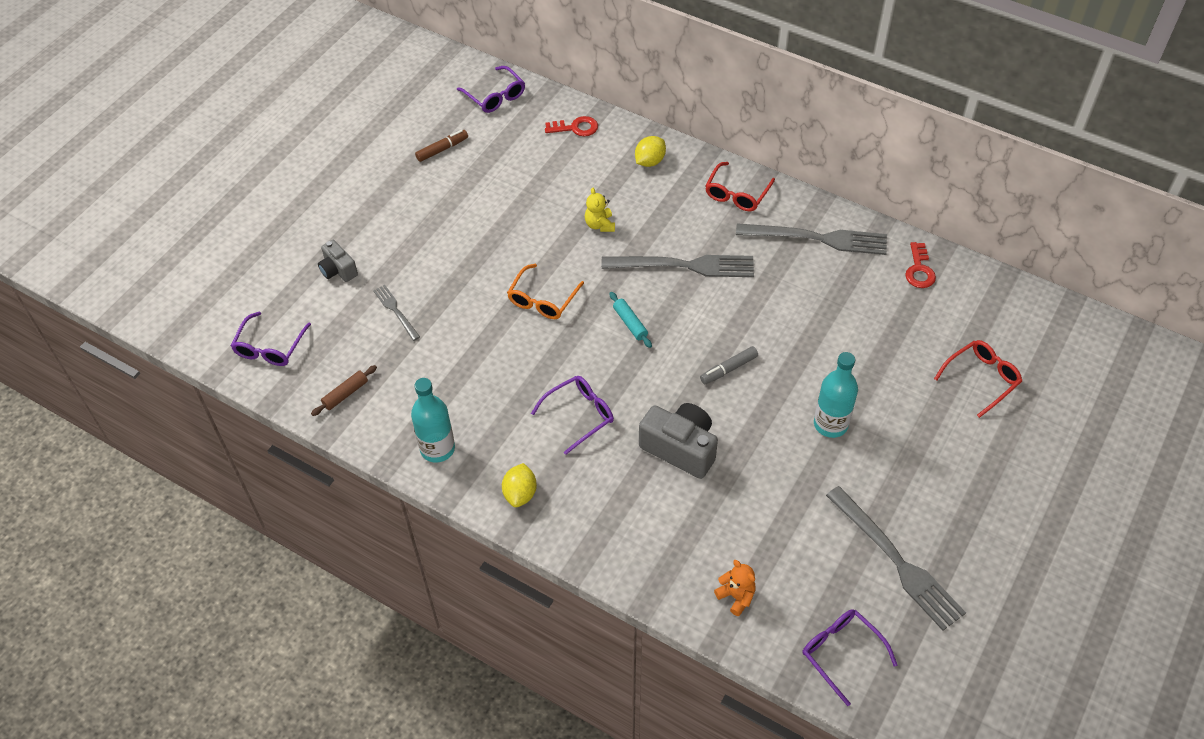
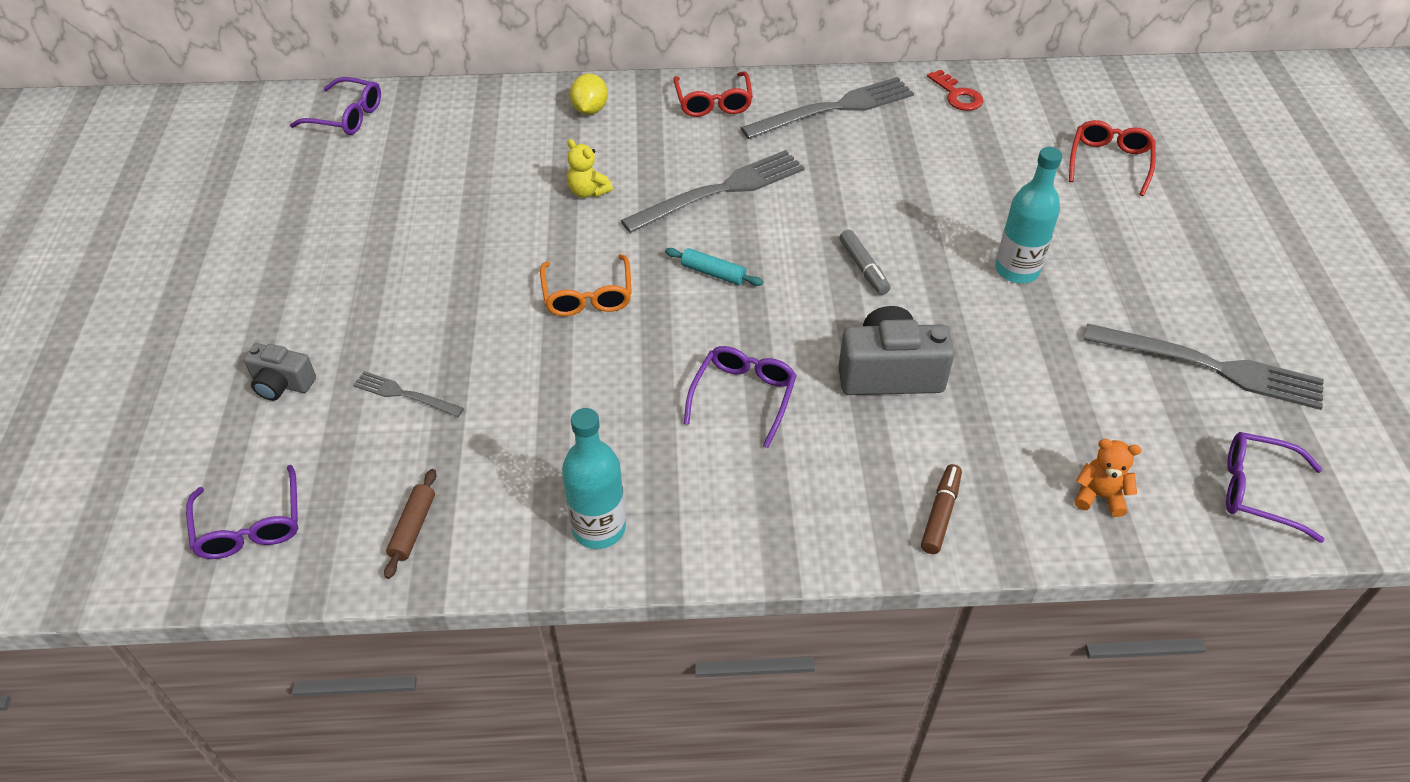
camera: 35 degrees left, 5 degrees down
(442, 149) = (321, 194): brown marker -> brown marker (940, 514)
(520, 493) = (752, 523): yellow lemon -> none
(576, 128) = (474, 110): red key -> none
(728, 369) = (863, 268): grey marker -> grey marker turned 45 degrees counterclockwise

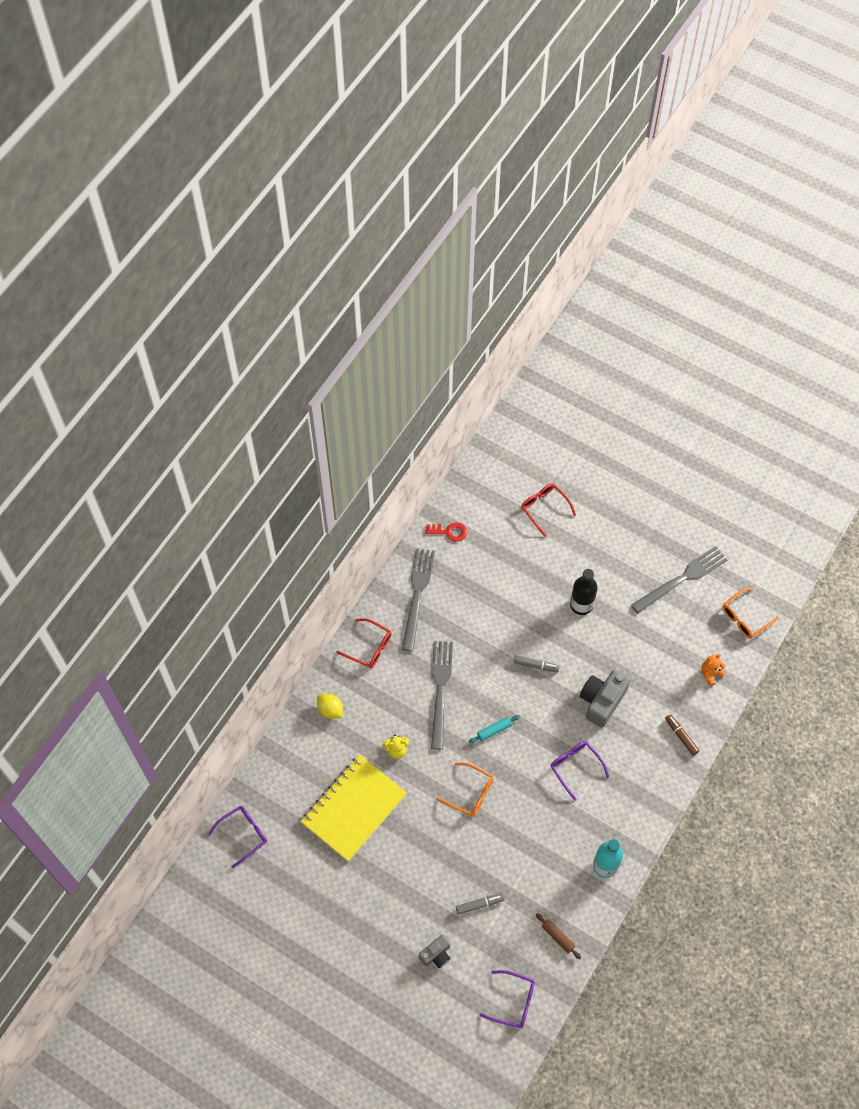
camera: 55 degrees left, 15 degrees up
(405, 394) = (479, 904): grey fork -> grey marker
(462, 192) = (354, 809): none -> yellow notebook
(1017, 270) = (581, 605): turquoise bottle -> black bottle
(1259, 491) = (745, 617): purple glasses -> orange glasses

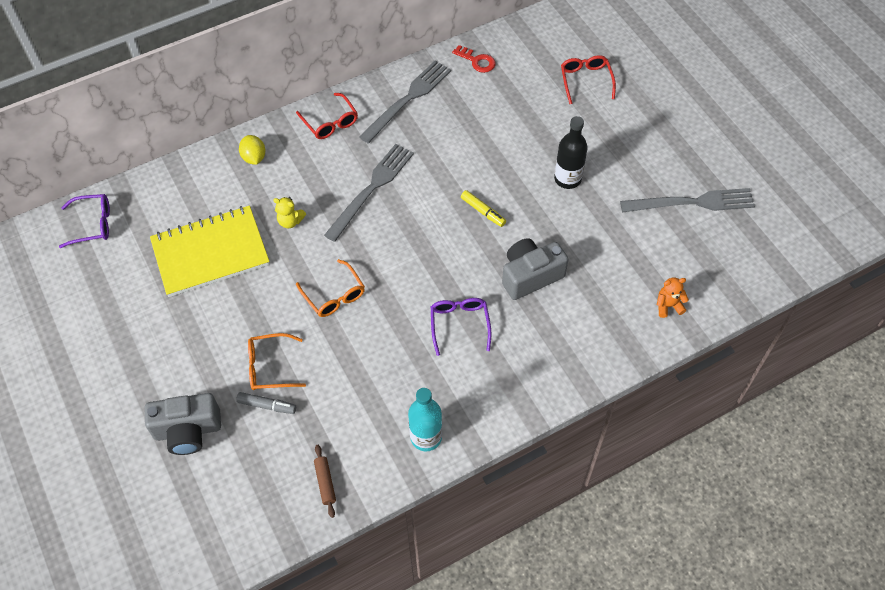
camera: 30 degrees right, 5 degrees down
(436, 954) = (188, 431): grey camera -> grey camera, size x1.72
(494, 730) = (399, 250): turquoise rolling pin -> none
(513, 1001) = (231, 522): purple glasses -> none
(535, 665) = (483, 211): grey marker -> yellow marker
(681, 736) = (596, 350): brown marker -> none
(745, 617) = (742, 269): orange glasses -> orange glasses (270, 367)

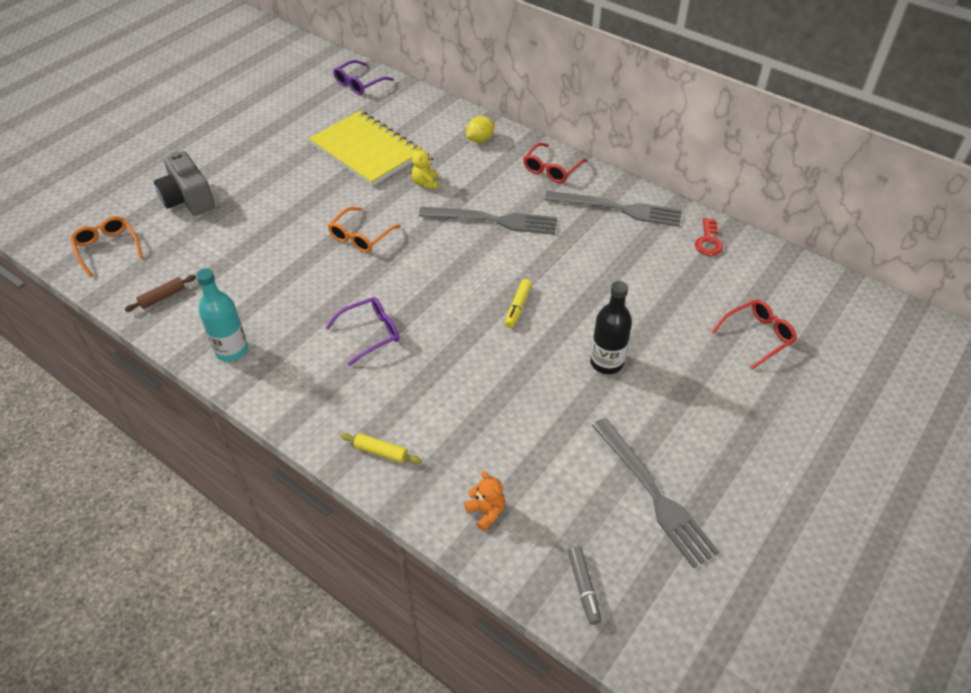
camera: 65 degrees right, 10 degrees down
(92, 224) = (359, 83): purple glasses -> purple glasses turned 75 degrees clockwise
(267, 405) = (228, 235): grey marker -> grey marker (583, 587)
(270, 367) = (268, 224): orange glasses -> orange glasses (107, 248)
(530, 276) = (458, 370): grey camera -> none
(587, 355) = (381, 452): none -> yellow rolling pin

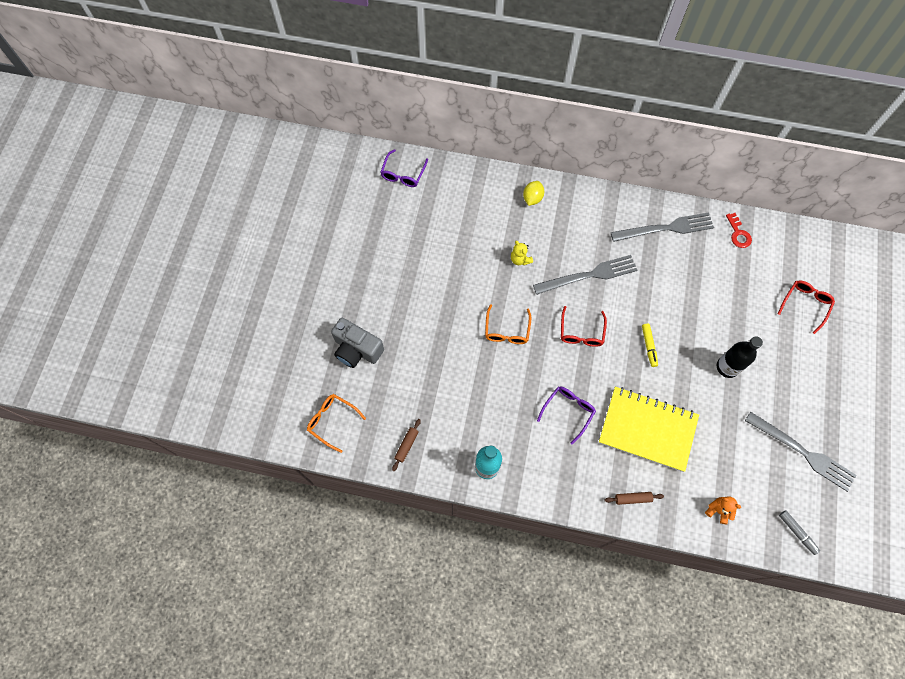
camera: 25 degrees left, 20 degrees up
(366, 151) = (456, 244): yellow notebook -> yellow notebook (647, 429)
(381, 452) = (633, 498): yellow rolling pin -> brown rolling pin
(552, 169) = (600, 208): red glasses -> red glasses (581, 332)

